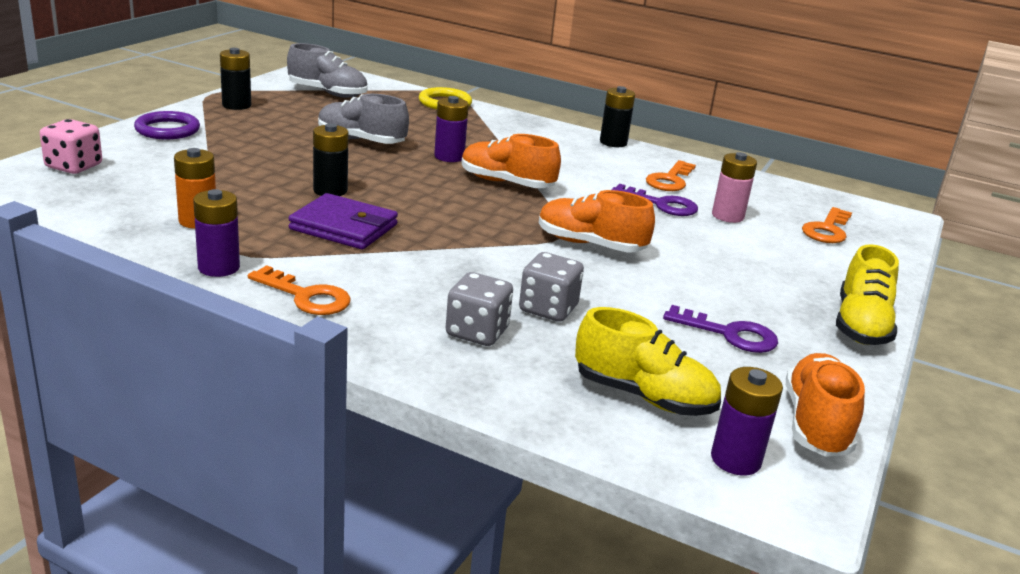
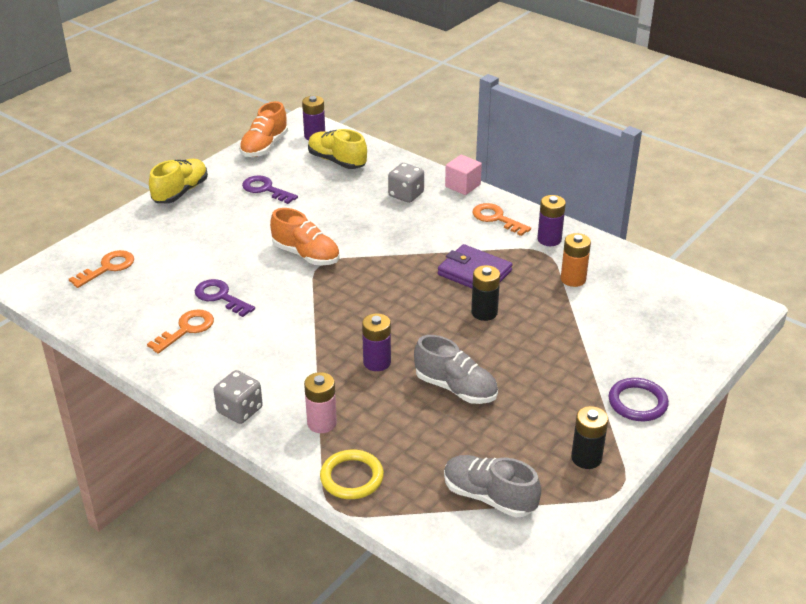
camera: 165 degrees left, 10 degrees up
(74, 166) = (686, 342): pink dice -> none
(371, 353) = (462, 185): none -> pink cube
(506, 183) = (338, 323): orange shoe -> none
(548, 309) = (360, 207): grey dice -> grey dice (240, 410)
(613, 142) = (197, 392): black battery -> none
(727, 216) = (175, 283): pink battery -> pink battery (322, 423)

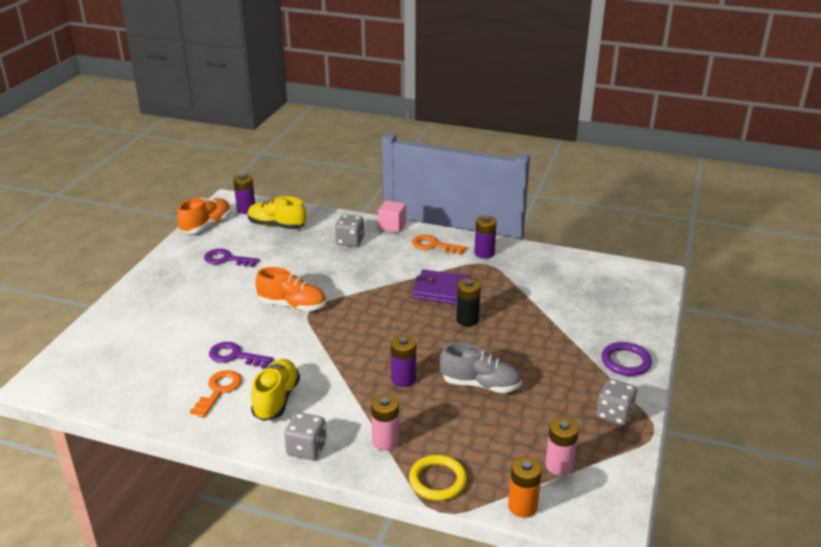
camera: 20 degrees left, 5 degrees down
(108, 268) = (114, 353): orange key -> none
(180, 192) = (150, 276): yellow shoe -> yellow shoe (276, 399)
(264, 147) = (206, 225): orange shoe -> orange shoe turned 150 degrees counterclockwise
(489, 497) = (559, 465): grey shoe -> pink battery
(573, 279) = (520, 279): orange battery -> orange battery (522, 506)
(586, 458) = (614, 414): black battery -> grey dice

